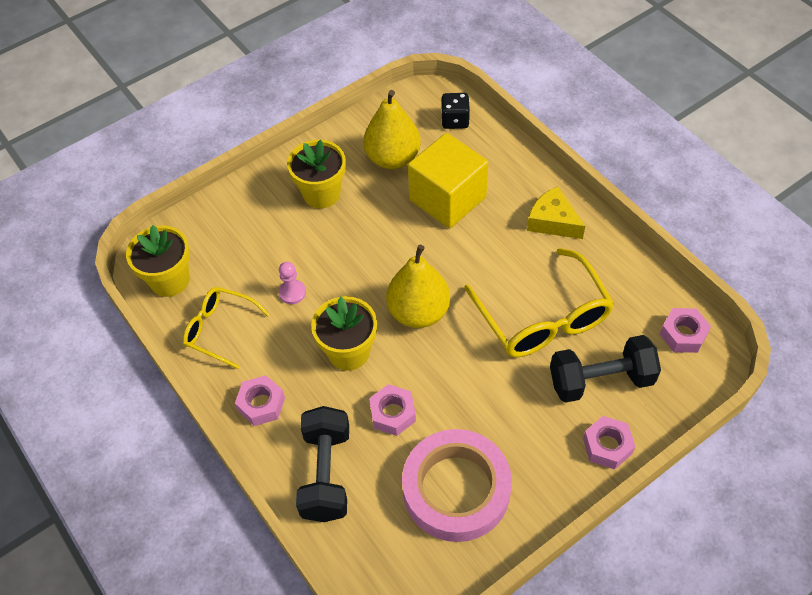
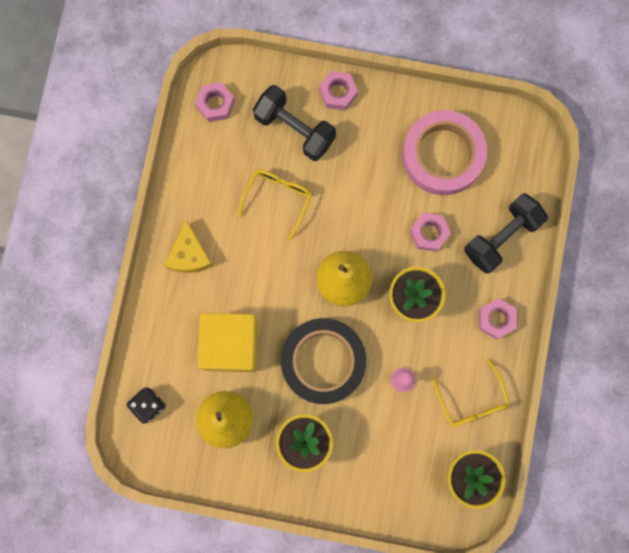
camera: 135 degrees left, 25 degrees up
(368, 249) = (323, 361): none -> black tape
(543, 318) = (278, 198): yellow glasses -> yellow glasses, size x0.60

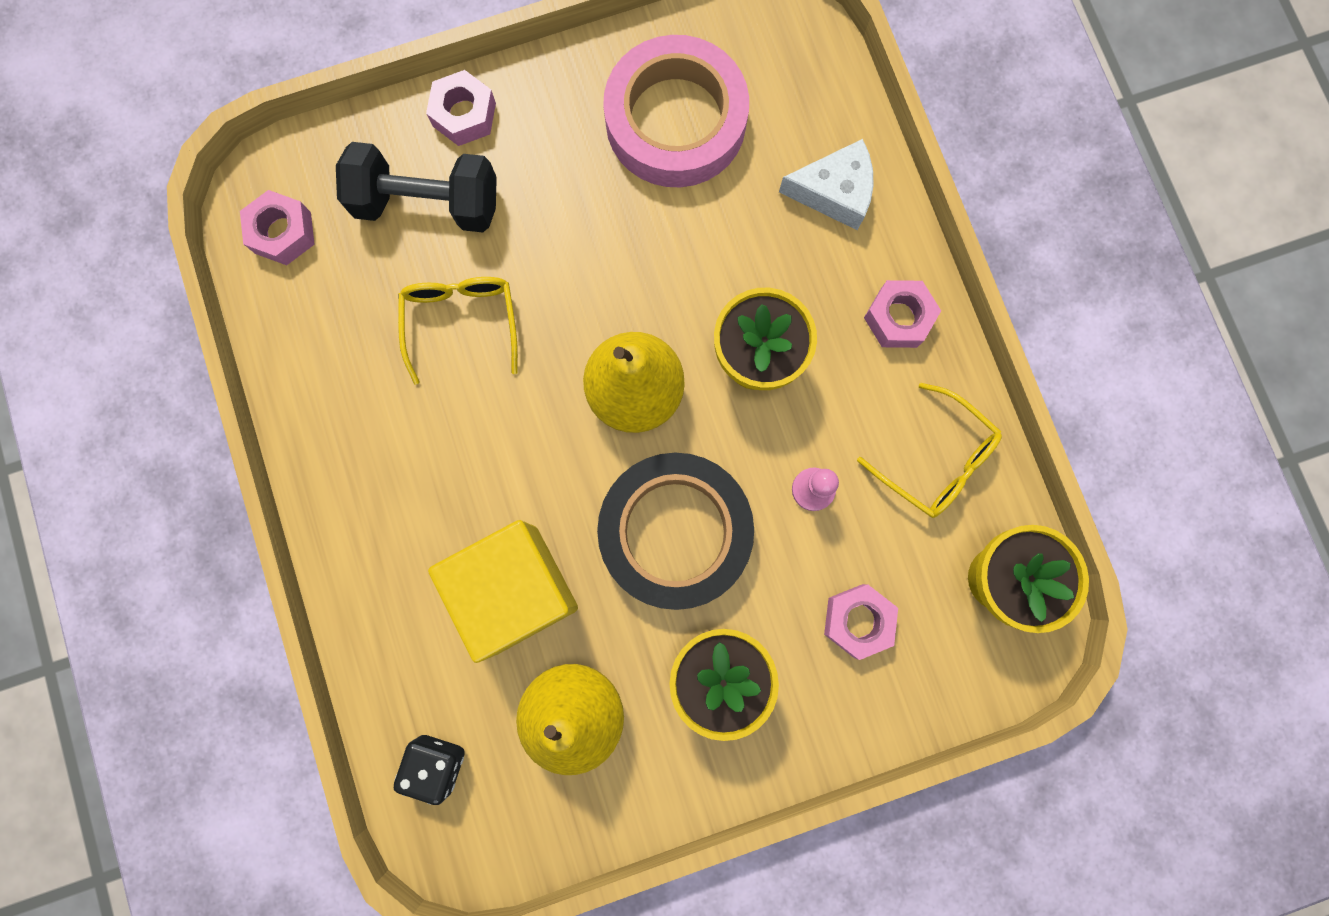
camera: 30 degrees left, 0 degrees up
(189, 254) = (370, 485): yellow cheese -> none
(429, 233) = (723, 246): pink nut -> pink nut (857, 620)
(501, 237) = (834, 192): black dumbbell -> white cheese

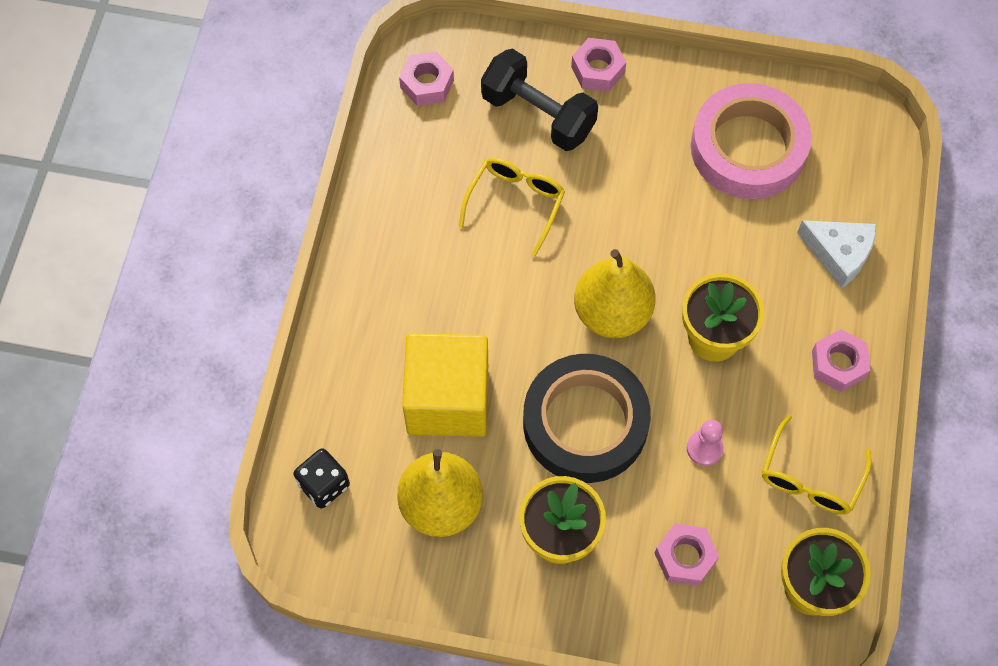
camera: 30 degrees right, 15 degrees down
(936, 460) = (810, 478): yellow glasses -> yellow glasses turned 45 degrees clockwise

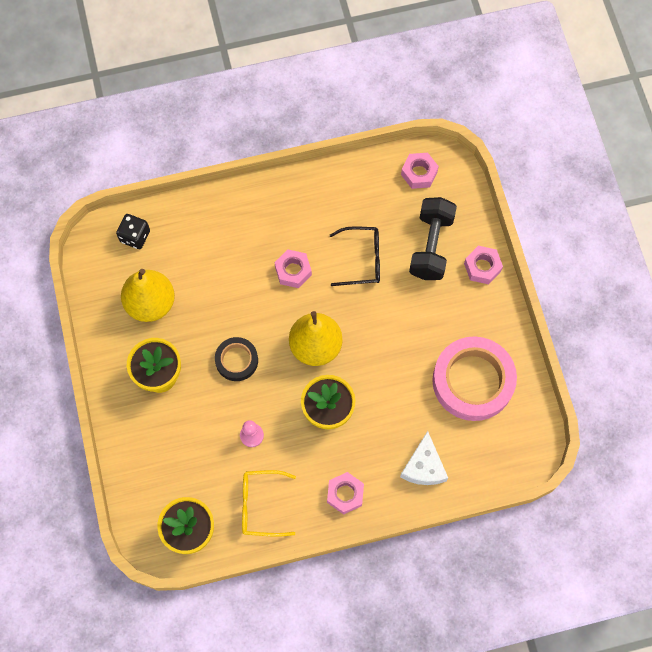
camera: 65 degrees right, 5 degrees up
(448, 399) = (216, 278): yellow cube -> none
(515, 203) = (362, 260): yellow glasses -> black glasses
(585, 423) = (236, 360): black tape -> black tape, size x0.53
(685, 557) = (178, 451): pink nut -> pink nut (293, 271)

